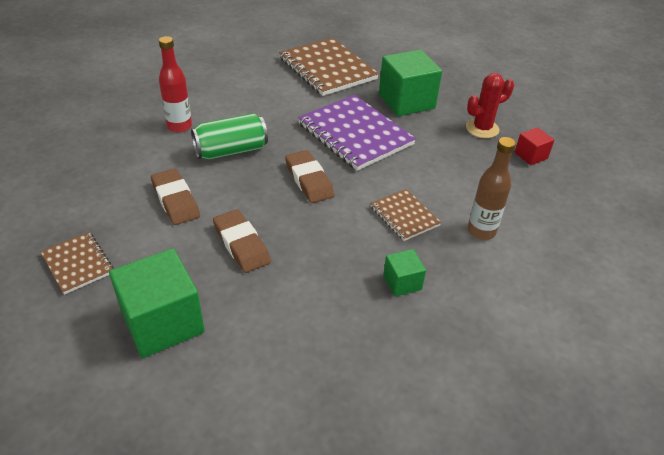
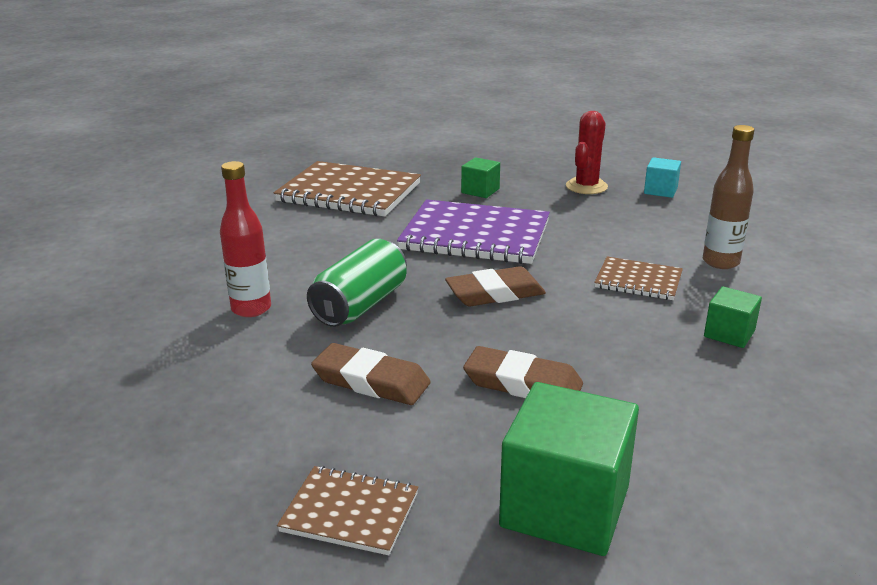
camera: 35 degrees left, 15 degrees down
(309, 180) = (495, 293): brown eraser -> brown eraser turned 45 degrees counterclockwise
(406, 101) = (480, 191): green cube -> green cube, size x0.50
(531, 156) = (660, 191): red cube -> turquoise cube

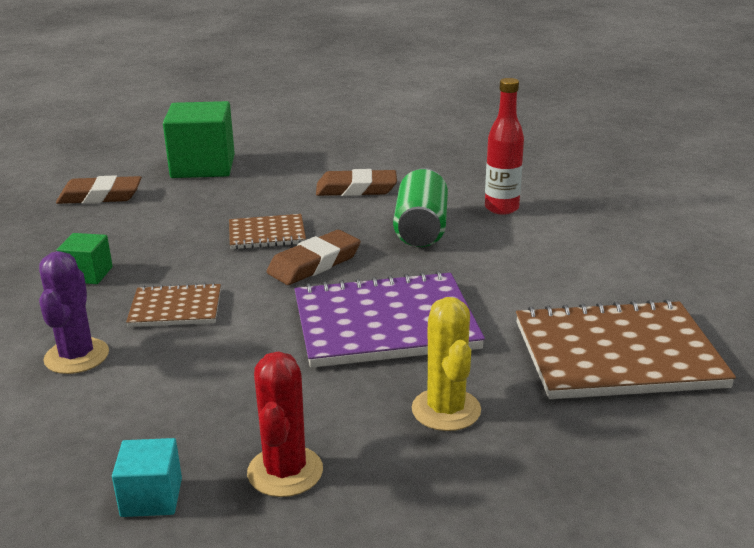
camera: 155 degrees right, 0 degrees up
(350, 512) = (311, 146): brown notebook -> brown notebook (267, 234)
(480, 191) = (446, 410): green cube -> yellow cactus
(522, 383) = (252, 208): brown eraser -> brown eraser (100, 196)
(720, 262) = (77, 356): brown bottle -> purple cactus

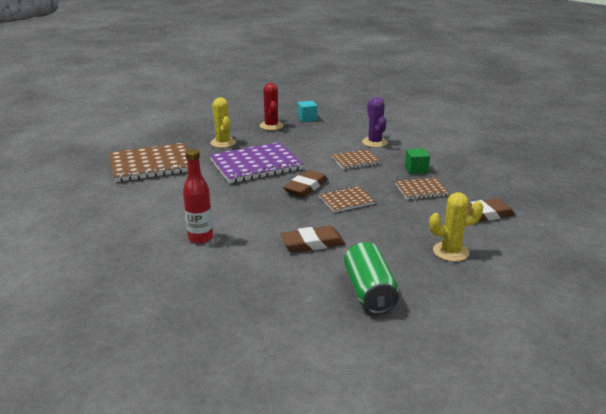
camera: 165 degrees right, 0 degrees up
(133, 237) = (421, 190): none -> brown notebook
(203, 166) = (450, 252): green cube -> yellow cactus
(421, 229) = (253, 215): green can -> green can (369, 292)

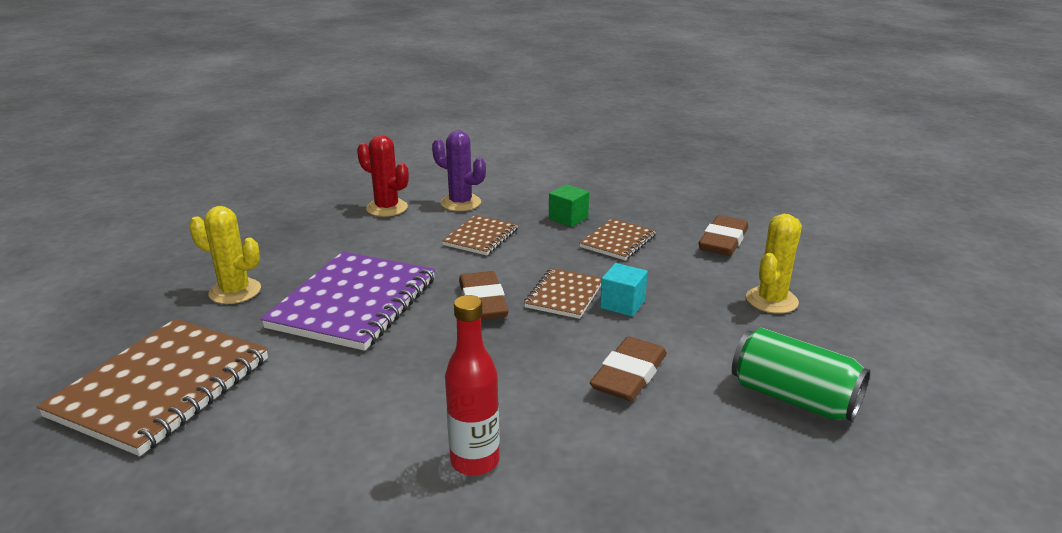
camera: 45 degrees left, 0 degrees up
(271, 126) = (271, 234): red cactus -> red cactus (387, 208)
(307, 118) = (308, 203): turquoise cube -> turquoise cube (622, 304)

